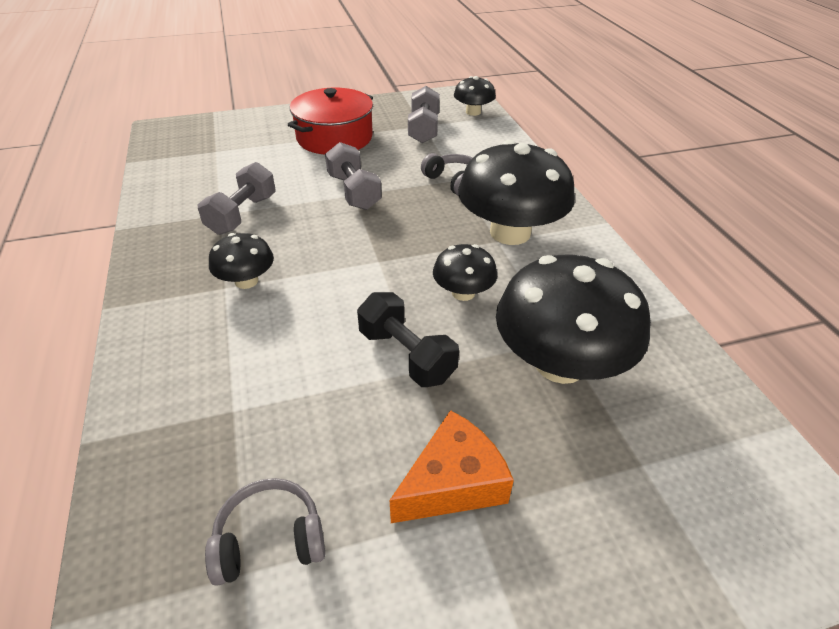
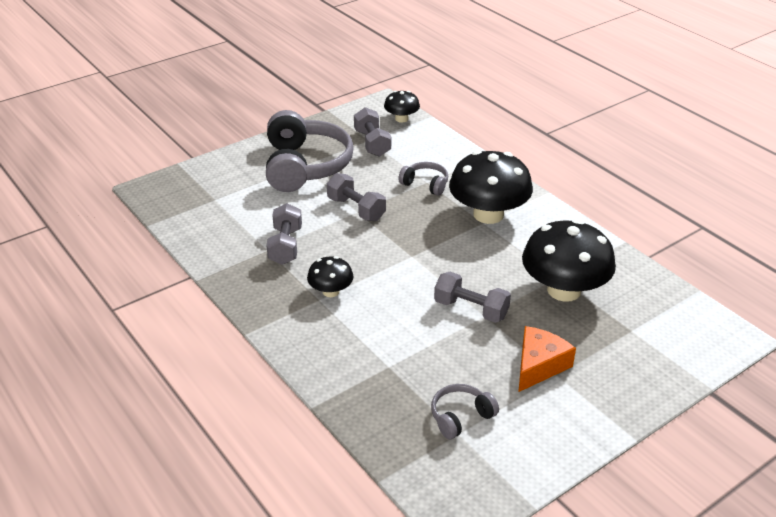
camera: 20 degrees left, 5 degrees down
(334, 137) = (305, 166): red pot -> grey headphones
(406, 355) = (471, 309): black dumbbell -> grey dumbbell
(463, 293) = (482, 263): black mushroom -> none

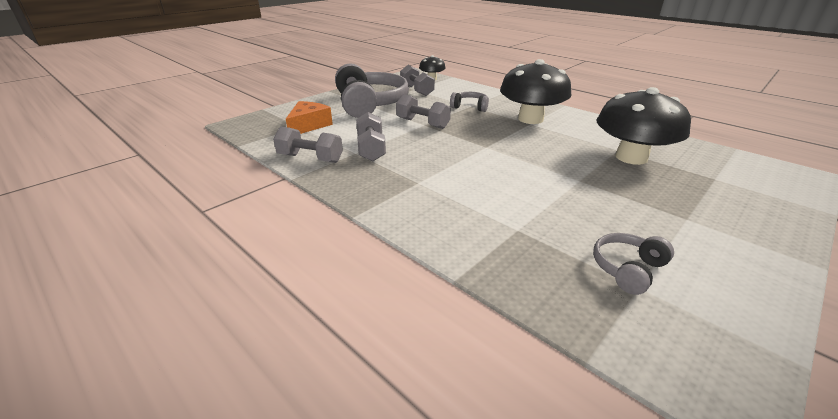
camera: 10 degrees left, 5 degrees down
(331, 291) = (426, 176): black mushroom -> none
(471, 309) = (564, 177): grey dumbbell -> grey dumbbell (310, 158)
(539, 365) = (663, 213): orange cheese -> orange cheese (308, 125)

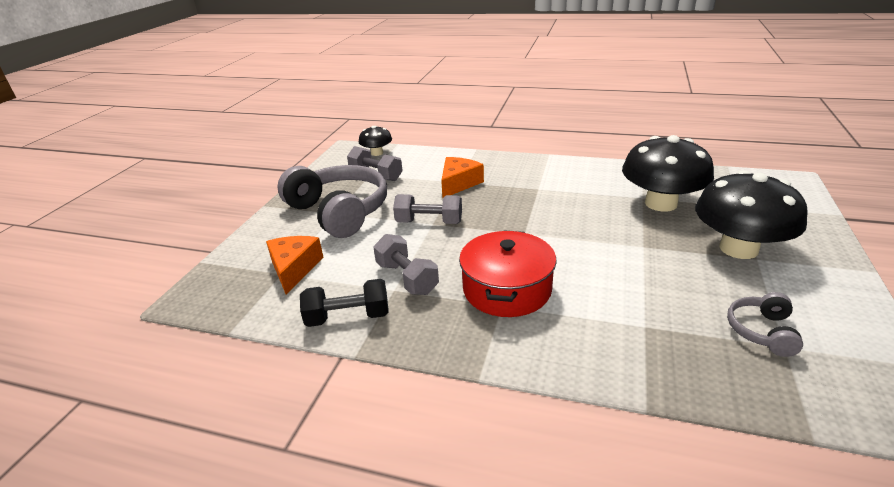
camera: 25 degrees left, 0 degrees up
(310, 158) = (348, 317): grey dumbbell -> black dumbbell
(433, 174) = (507, 289): none -> red pot
(470, 107) = (458, 183): grey headphones -> orange cheese
(530, 119) = (533, 182): black mushroom -> black mushroom (738, 248)

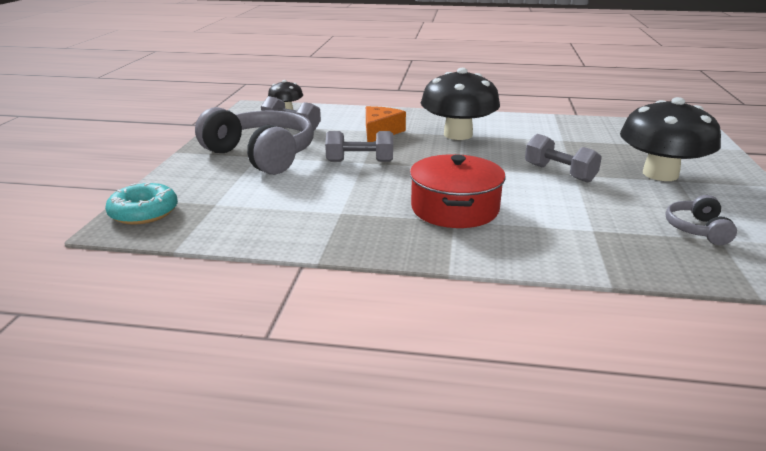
camera: 10 degrees left, 5 degrees down
(216, 281) = (144, 212): none -> turquoise donut
(294, 268) = (228, 200): orange cheese -> none
(348, 317) = (300, 234): black dumbbell -> none
(407, 278) = (351, 203): grey dumbbell -> grey dumbbell (559, 173)
(660, 203) = (581, 144): black mushroom -> black mushroom (458, 134)

